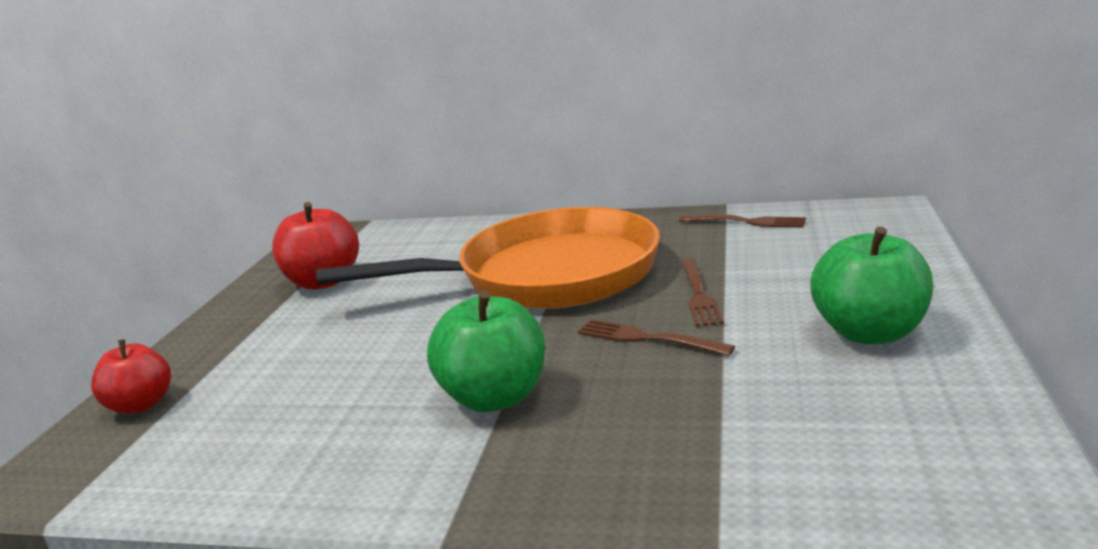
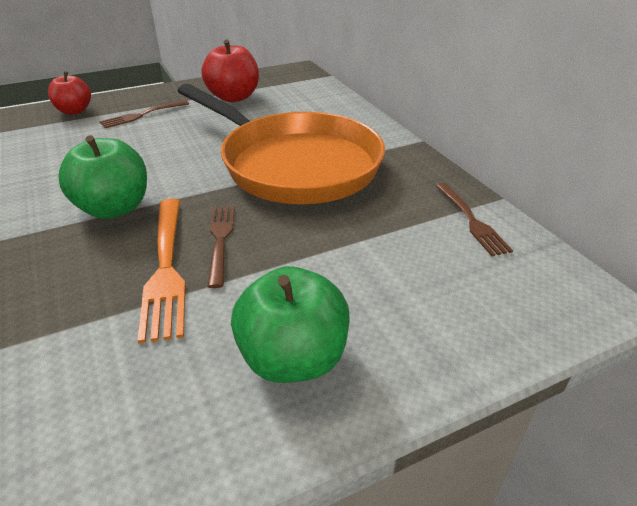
camera: 50 degrees right, 15 degrees up
(666, 377) = (166, 268): none -> orange fork
(698, 294) = (308, 240): brown fork -> brown fork (142, 115)

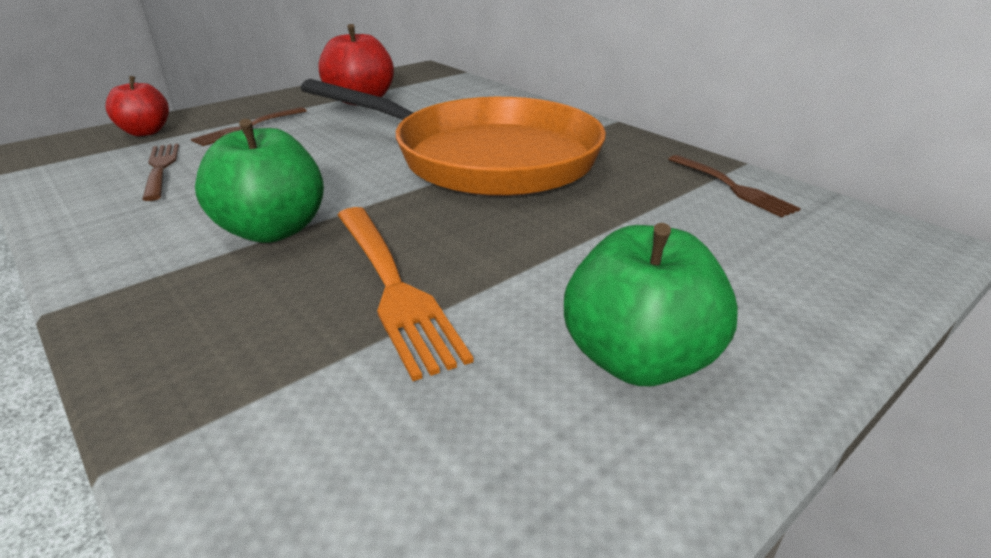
camera: 15 degrees left, 5 degrees down
(220, 240) = (447, 245): brown fork -> brown fork (160, 169)

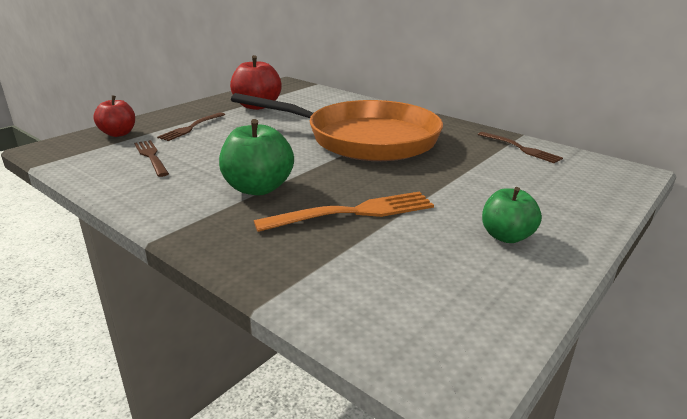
camera: 10 degrees left, 5 degrees down
(393, 286) = (353, 212): orange fork -> orange fork turned 75 degrees counterclockwise
(637, 359) = (506, 236): green apple -> green apple, size x0.66

